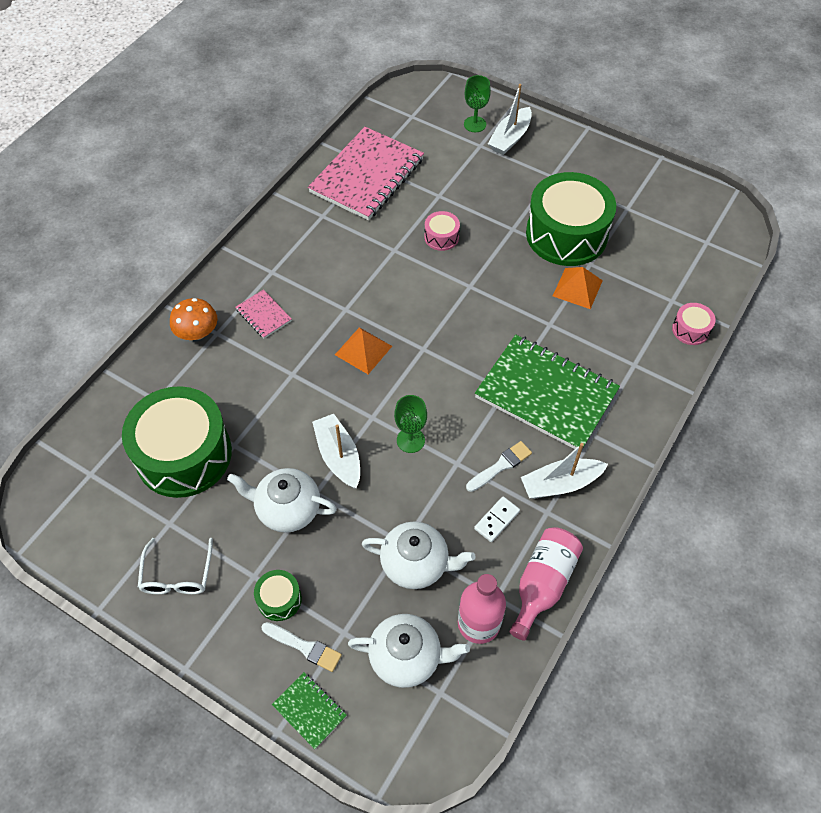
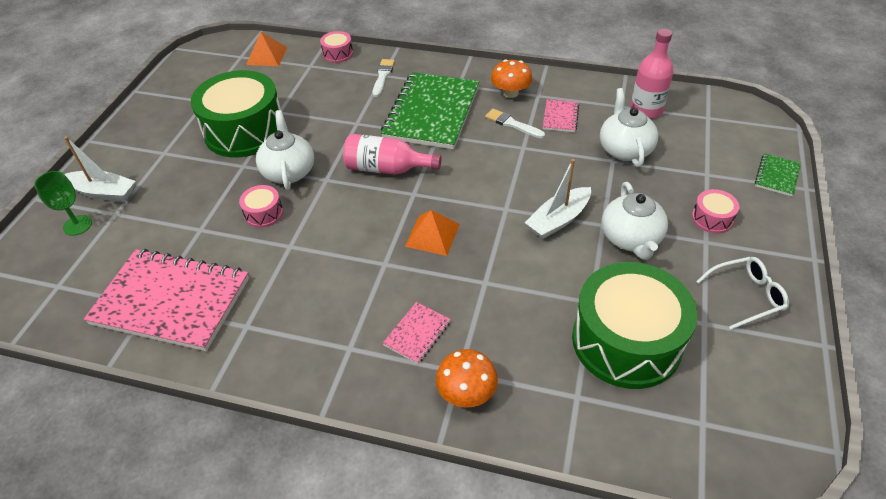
camera: 105 degrees left, 10 degrees down
(279, 599) = (712, 218): green drum -> pink drum
(304, 647) = (736, 192): white brush -> white brush (383, 76)
(407, 657) = (697, 138): white teapot -> white teapot (289, 172)
(410, 440) = (516, 178): green goblet -> none
(497, 520) = (560, 117): white domino -> pink notebook
(543, 584) = (595, 88): pink bottle -> pink bottle (387, 169)
(560, 484) = (510, 93): white boat -> orange mushroom
(577, 288) = (310, 114): orange pyramid -> orange pyramid (267, 56)

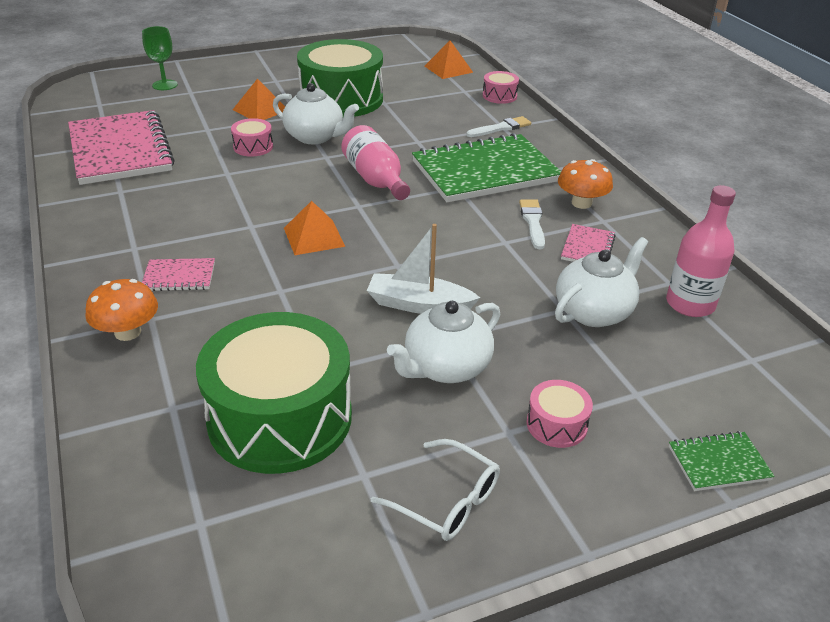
camera: 50 degrees right, 10 degrees down
(103, 192) = (207, 79): white boat -> none
(205, 183) = (260, 110): none -> orange pyramid
(289, 172) = (315, 137): white teapot -> white teapot turned 75 degrees clockwise
(560, 117) = (587, 248): pink notebook -> pink notebook turned 45 degrees counterclockwise

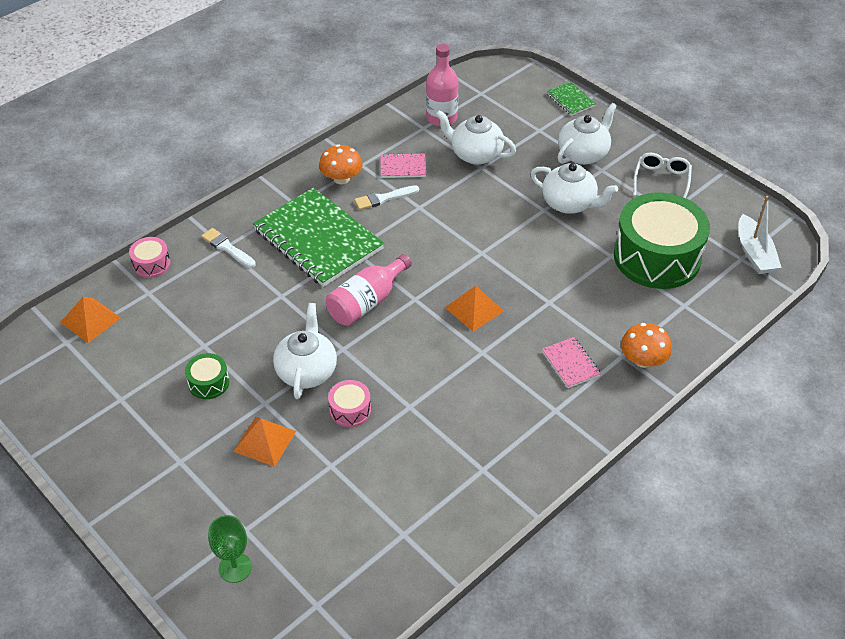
camera: 110 degrees left, 10 degrees up
(120, 150) = (411, 515): pink notebook -> none
(341, 99) = (208, 383): green drum -> green drum, size x0.43
(418, 305) = (519, 230): white boat -> white boat (754, 253)
(556, 424) = (583, 154): pink drum -> white teapot

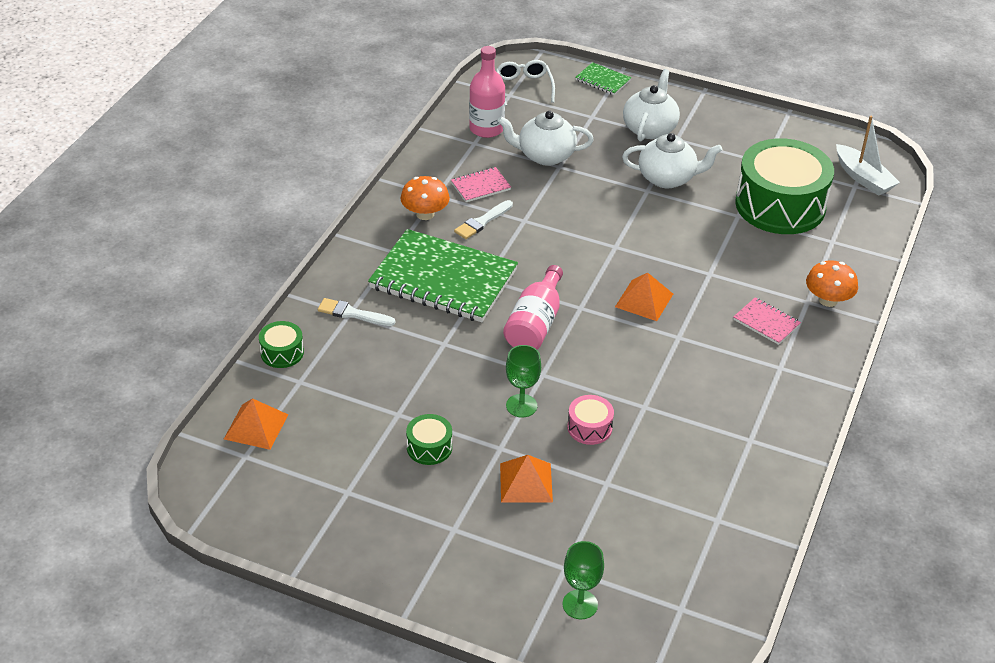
camera: 25 degrees left, 5 degrees down
(151, 264) = (282, 352): pink drum -> green drum
(307, 371) = (521, 406): white teapot -> green goblet
(661, 180) = (738, 134): white glasses -> white glasses (524, 87)

